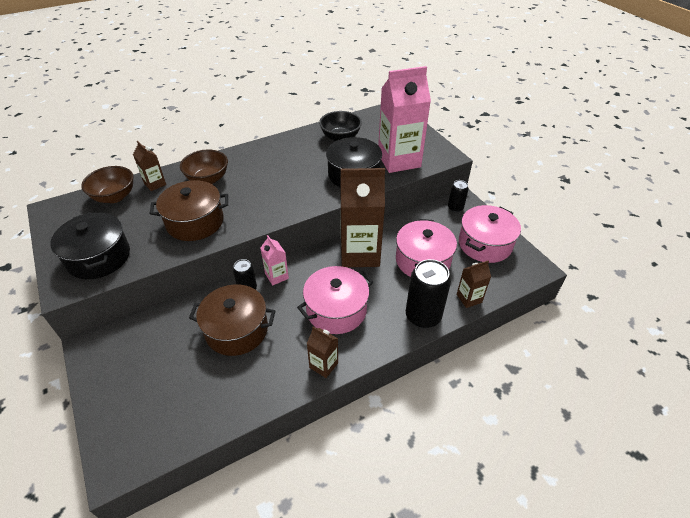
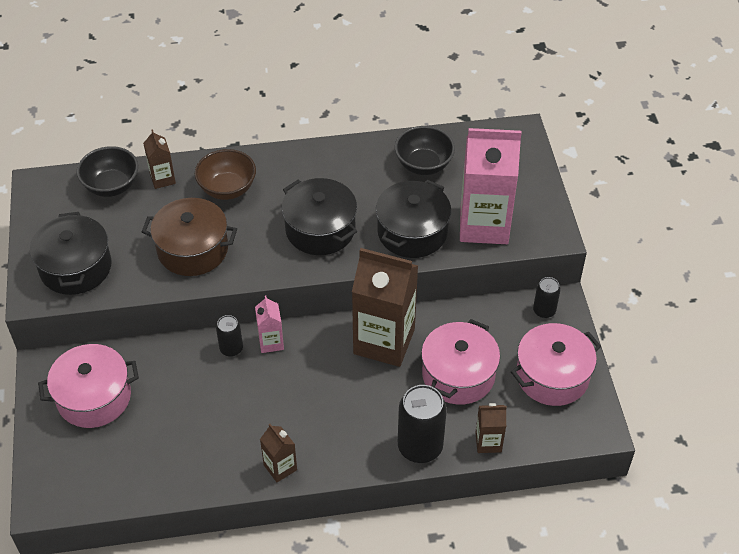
camera: 20 degrees right, 5 degrees up
(115, 197) = (111, 186): brown bowl -> black bowl
(237, 330) = (202, 396): brown pot -> none
(288, 188) = (320, 229): none -> black pot
(336, 310) = (322, 407): pink pot -> pink pot (94, 397)

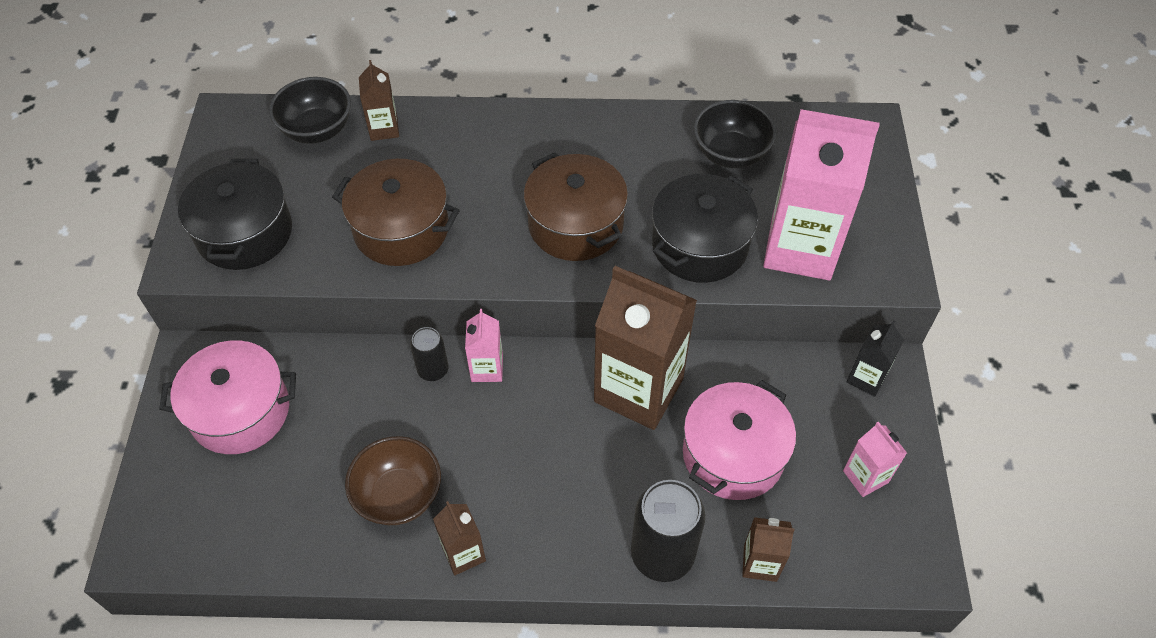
camera: 10 degrees right, 5 degrees up
(227, 189) = (464, 152): brown bowl -> brown bowl (399, 495)
(320, 229) = (575, 224): black pot -> brown pot
(544, 311) = (866, 378): black can -> black carton
(552, 376) = (865, 476): pink pot -> pink carton

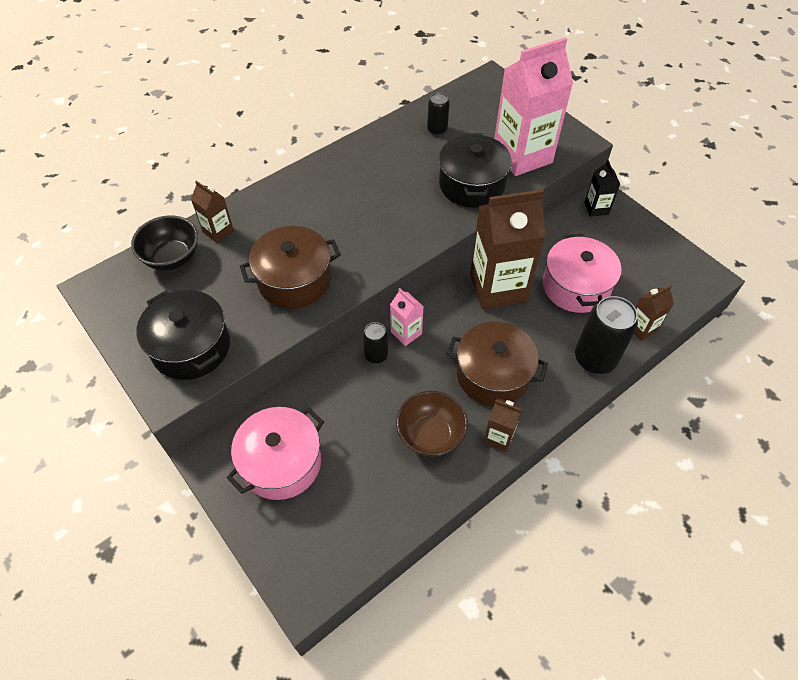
camera: 40 degrees left, 0 degrees up
(575, 224) = (394, 214): brown pot -> brown pot (493, 374)
(730, 153) = (437, 130): black bowl -> black can
(865, 476) = (643, 254): pink carton -> none

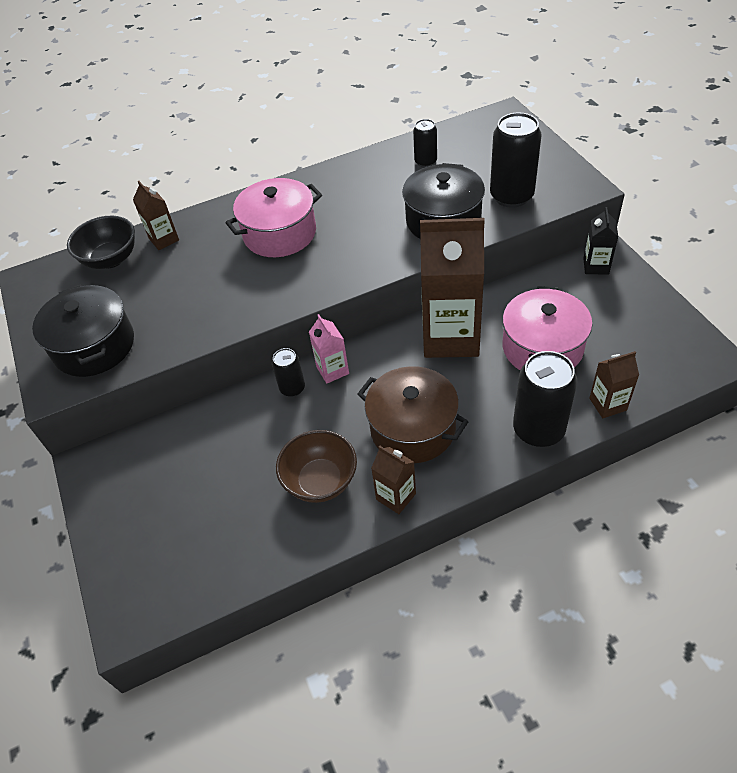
camera: 20 degrees right, 5 degrees down
(281, 462) = (156, 481): pink pot -> pink pot (280, 233)
(294, 280) = (219, 295): brown pot -> none
(522, 156) = (511, 196): pink carton -> black can

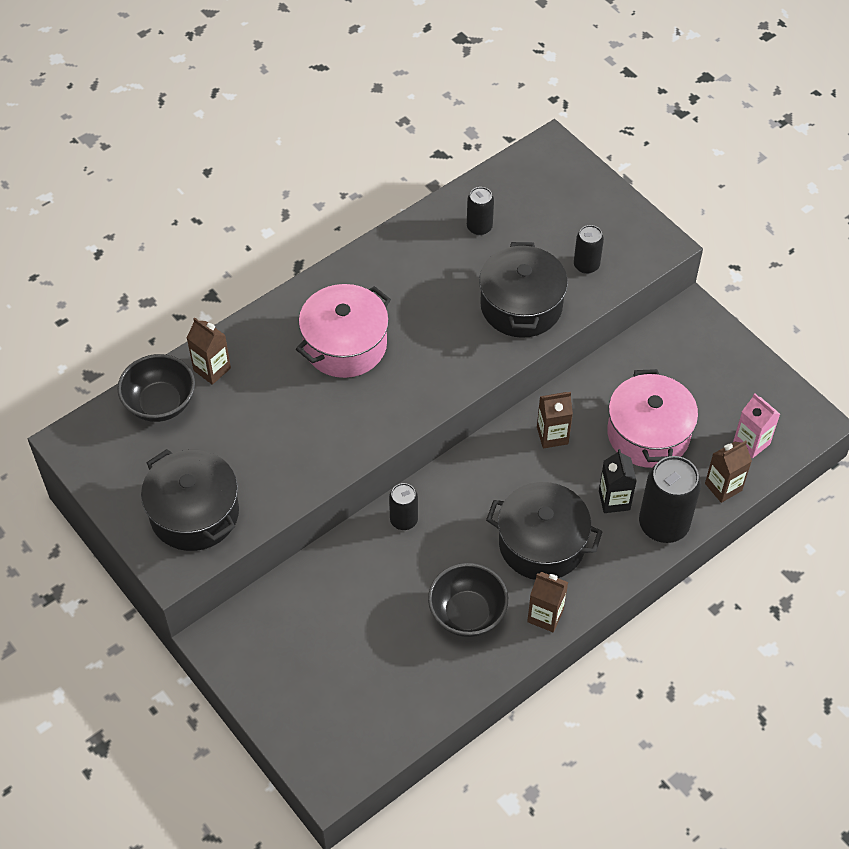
camera: 20 degrees left, 5 degrees up
(320, 481) = (467, 613): brown bowl -> black bowl
(332, 370) = (439, 493): pink carton -> pink carton (751, 443)
(412, 428) = (541, 544): brown pot -> black pot
(450, 337) = (552, 435): brown carton -> brown carton, size x0.46
(511, 196) = (586, 265): black can -> black can, size x0.55
(596, 266) = (683, 328): black carton -> black carton (614, 500)

